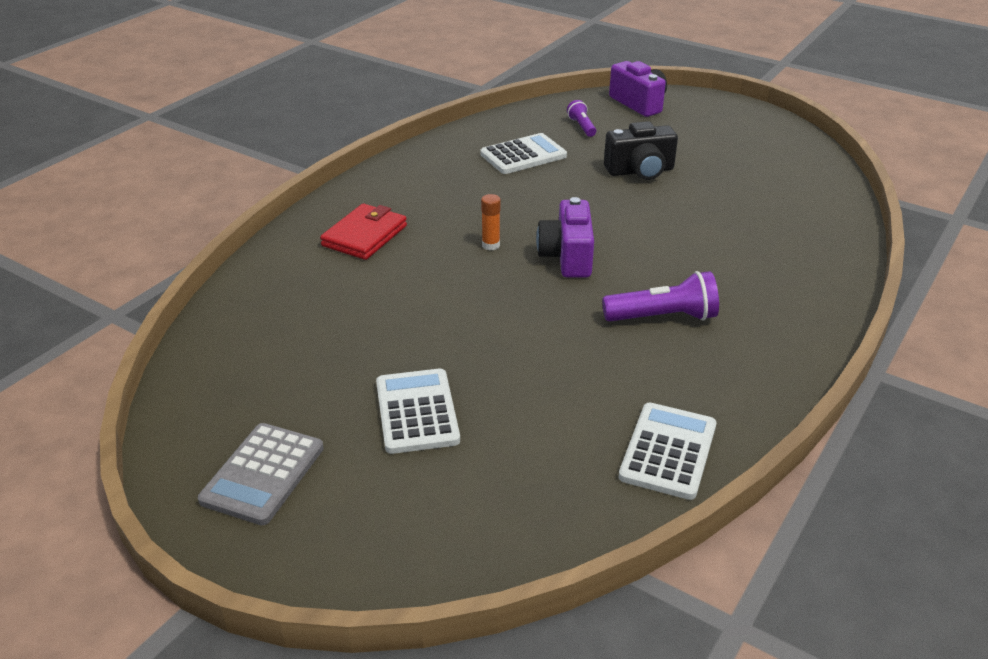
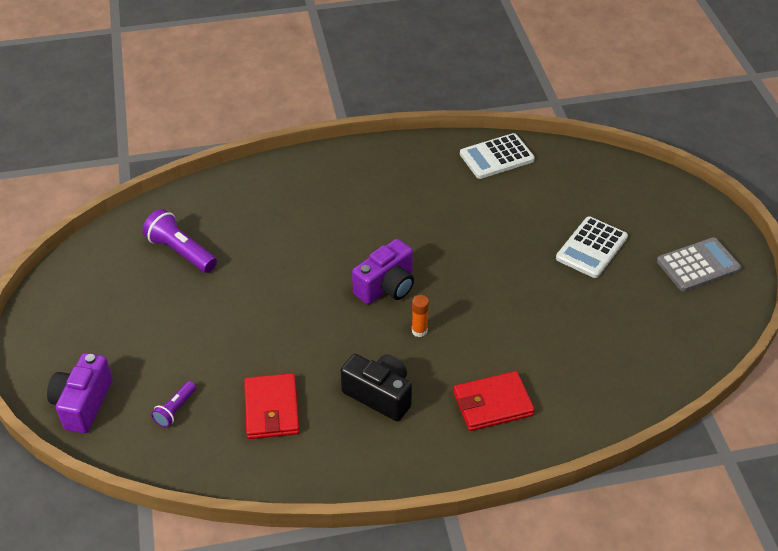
camera: 135 degrees left, 10 degrees up
(523, 155) = (272, 409): white calculator -> red wallet
(640, 171) = (222, 324): black camera -> black camera (379, 395)
(663, 317) = (396, 212): purple flashlight -> purple flashlight (181, 252)

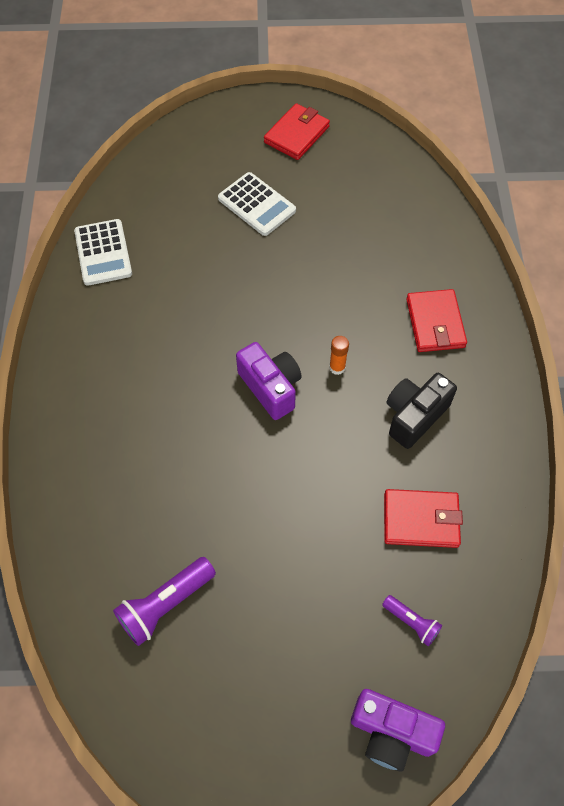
camera: 80 degrees left, 15 degrees up
(698, 265) = (296, 134): grey calculator -> red wallet

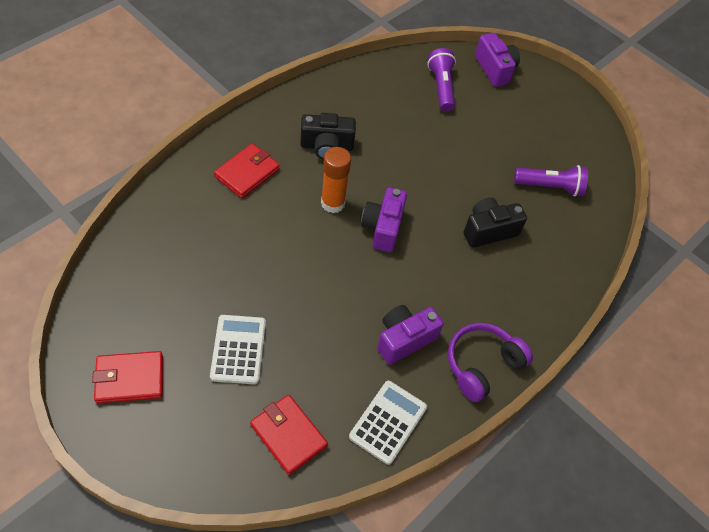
camera: 140 degrees left, 5 degrees down
(70, 352) = (482, 365): none -> purple headphones
(151, 315) = (404, 339): none -> purple camera
(178, 481) = (489, 231): none -> black camera
(337, 367) = (333, 203): orange glue stick -> orange glue stick, size x1.85
(411, 622) = (441, 87): purple flashlight -> purple flashlight, size x1.73
(421, 520) = (386, 111): red wallet -> red wallet (288, 435)

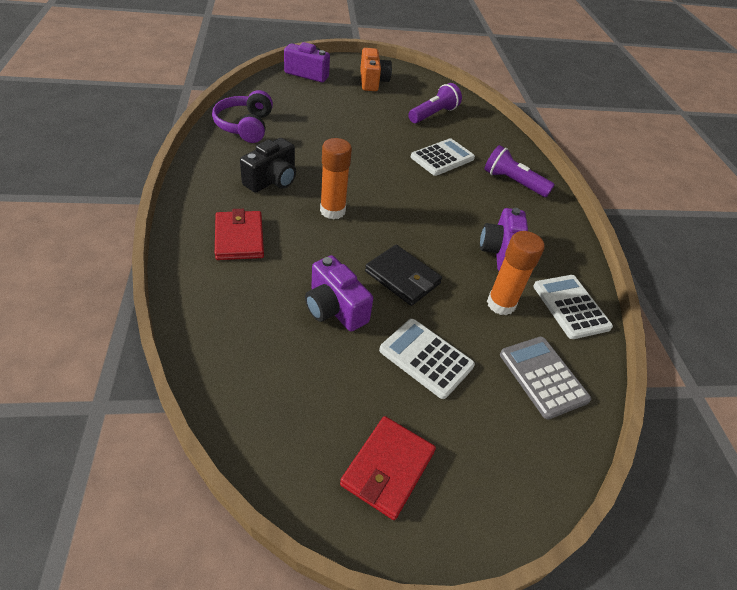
camera: 50 degrees left, 10 degrees down
(288, 435) = (543, 377): red wallet -> grey calculator
(305, 289) = (402, 277): none -> black wallet
(340, 369) = (501, 304): none -> orange glue stick
(383, 228) = (386, 201): purple camera -> purple camera (335, 308)
(441, 87) = (291, 100): purple flashlight -> purple flashlight (513, 182)
(482, 365) = (554, 229): purple headphones -> purple headphones (245, 126)
(489, 231) = (442, 158): black camera -> white calculator
(544, 115) = (372, 81): none -> orange camera

